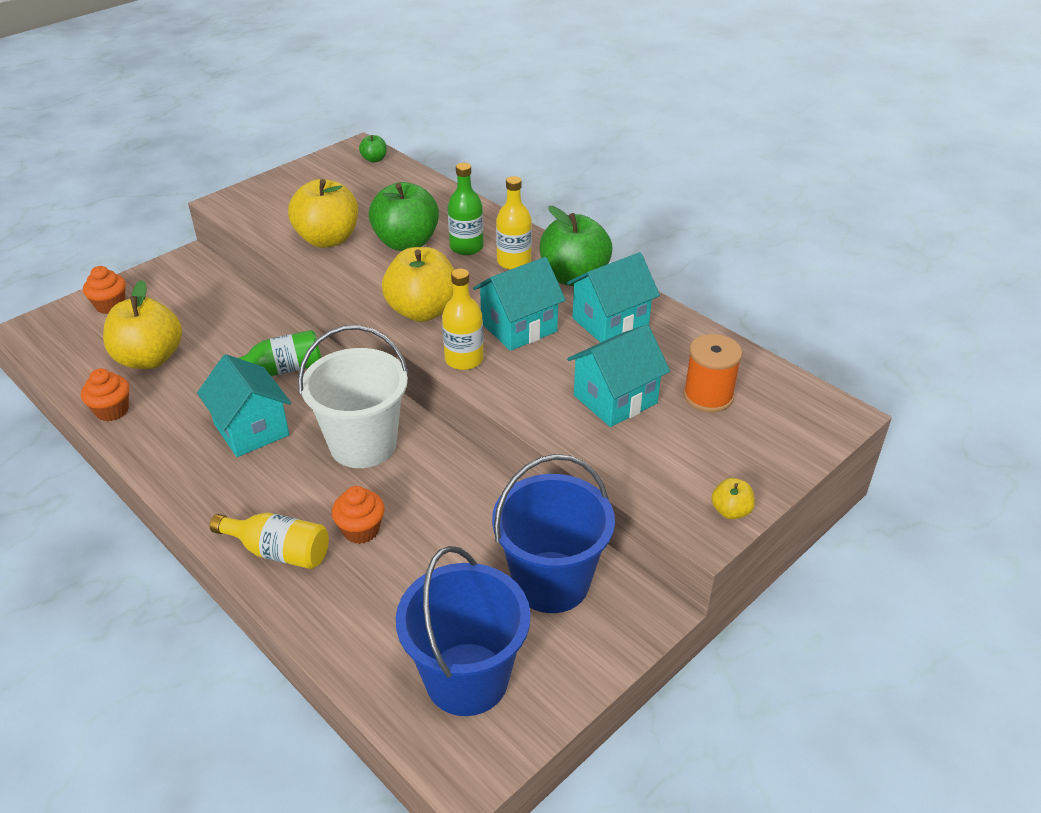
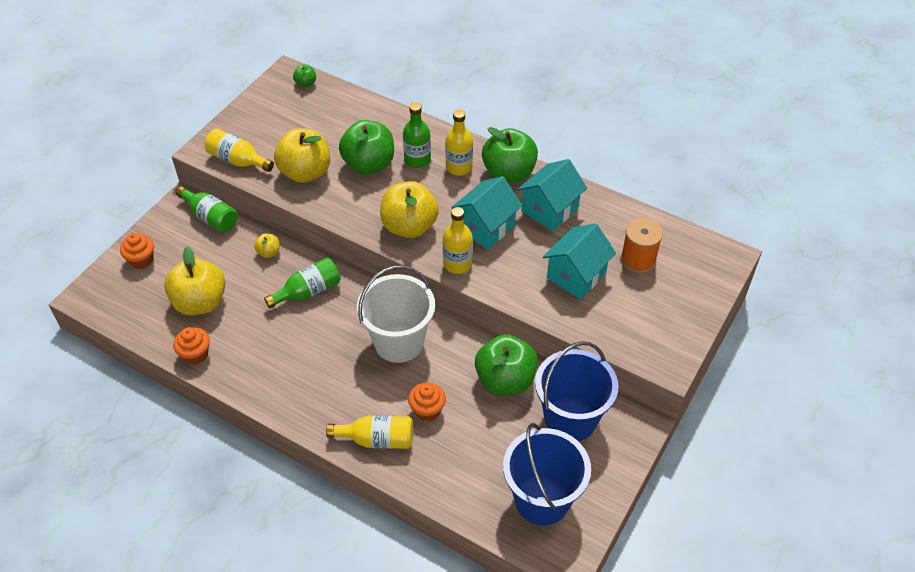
camera: 15 degrees left, 10 degrees up
(211, 278) = (211, 217): none -> green bottle
(251, 429) = (311, 347): turquoise house -> none
(258, 217) = (238, 160): none -> yellow bottle
(481, 516) = (505, 380): none -> green apple
(730, 511) = (680, 347): yellow apple -> yellow apple (269, 252)

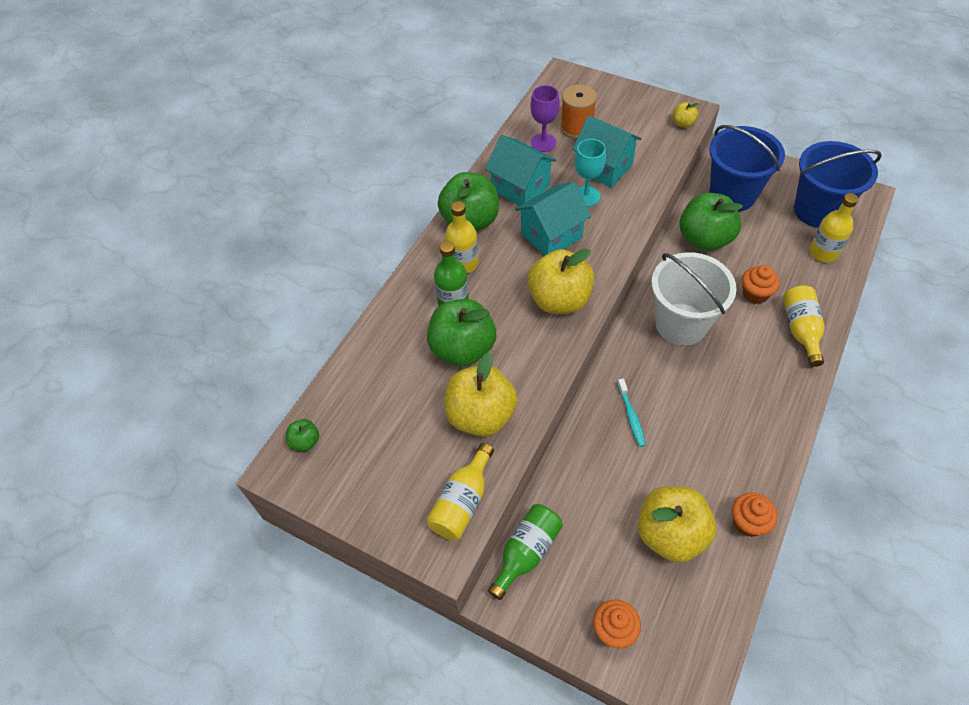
camera: 90 degrees left, 5 degrees up
(269, 252) = (578, 469): yellow apple -> yellow apple (683, 123)
(308, 291) = (631, 416): green bottle -> turquoise toothbrush
(457, 264) = (605, 255): yellow bottle -> yellow bottle (823, 252)
(486, 227) = (551, 235): turquoise house -> turquoise house turned 75 degrees counterclockwise
(535, 257) = (586, 196): none -> turquoise goblet
(614, 231) = (543, 143): none -> purple goblet

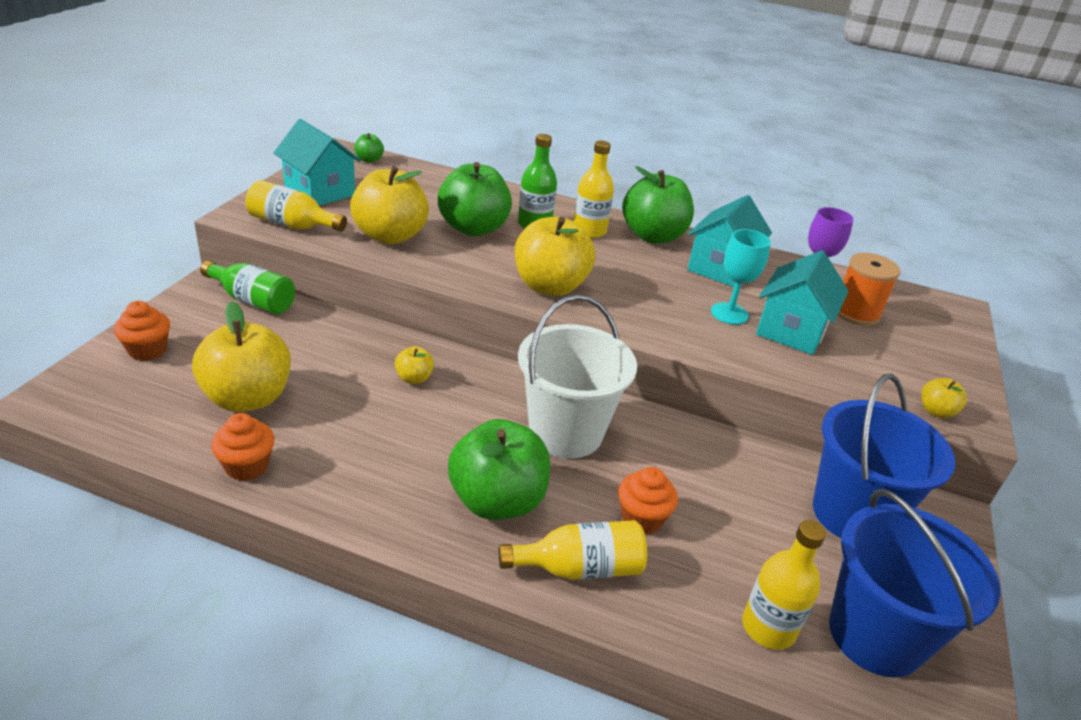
camera: 75 degrees right, 20 degrees down
(551, 235) = (650, 285): turquoise house -> turquoise house (320, 192)
(631, 416) = (414, 378): turquoise toothbrush -> yellow apple
(704, 239) = (737, 471): green apple -> green apple (497, 501)

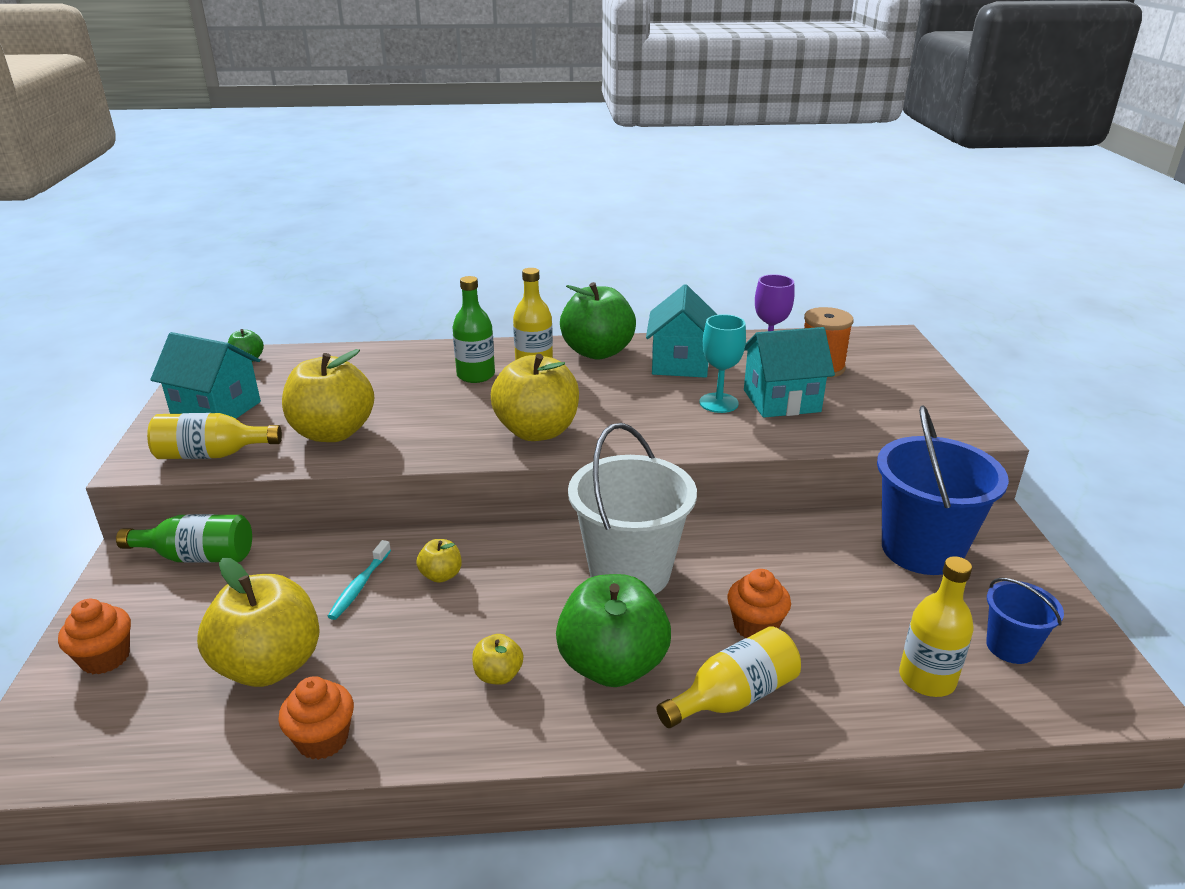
camera: 20 degrees left, 5 degrees down
(348, 364) = (359, 586): none -> turquoise toothbrush
(473, 228) = (416, 398): green apple -> none
(791, 330) = (781, 401): turquoise house -> turquoise house turned 75 degrees clockwise
(875, 635) = (1010, 647): blue bucket -> blue bucket, size x0.51
(936, 411) = (943, 431): yellow apple -> yellow apple (498, 675)

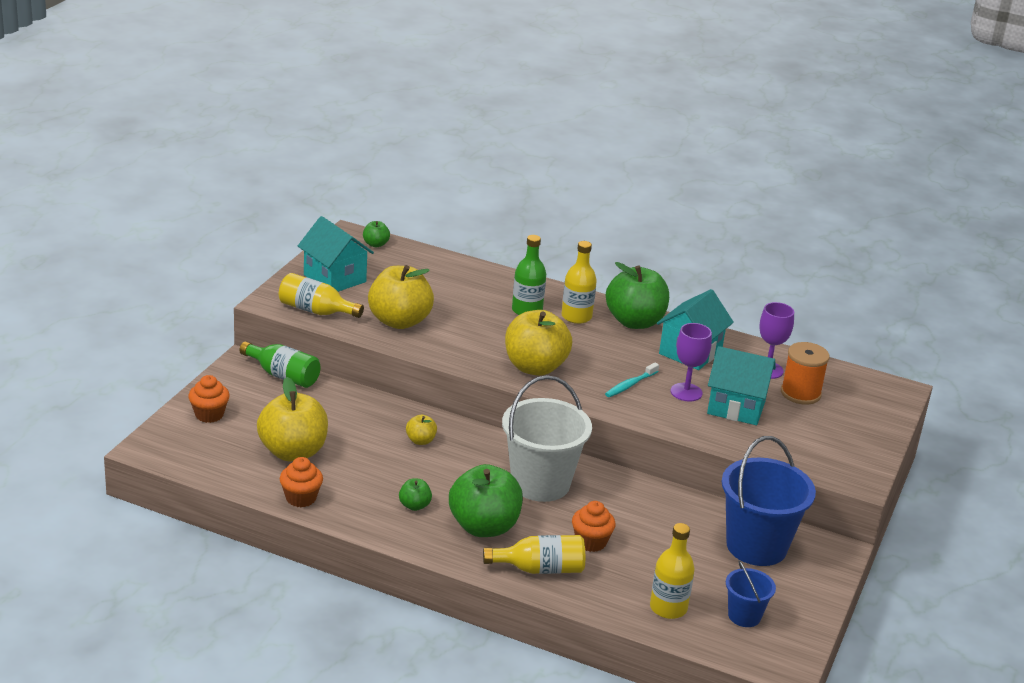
camera: 25 degrees right, 0 degrees up
(359, 586) = (367, 428): turquoise toothbrush -> turquoise toothbrush (630, 385)
(498, 675) = (414, 506): yellow apple -> green apple
(718, 403) = (686, 392): turquoise goblet -> purple goblet

